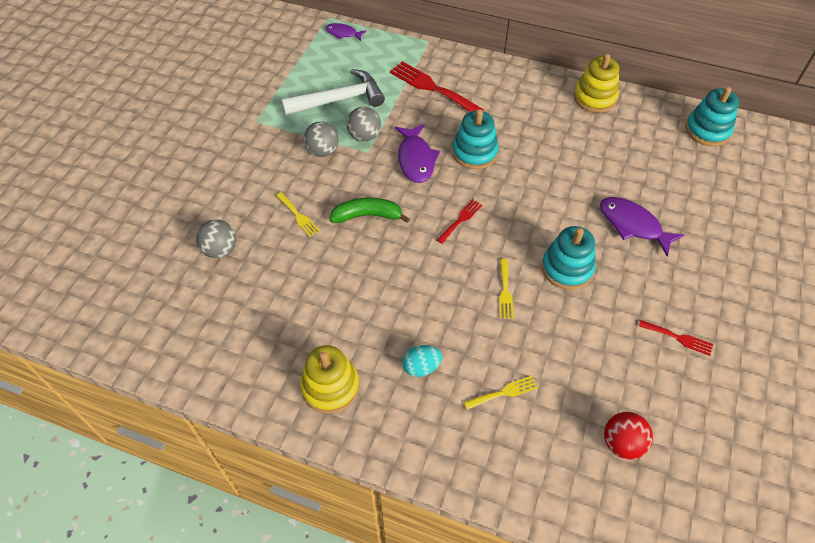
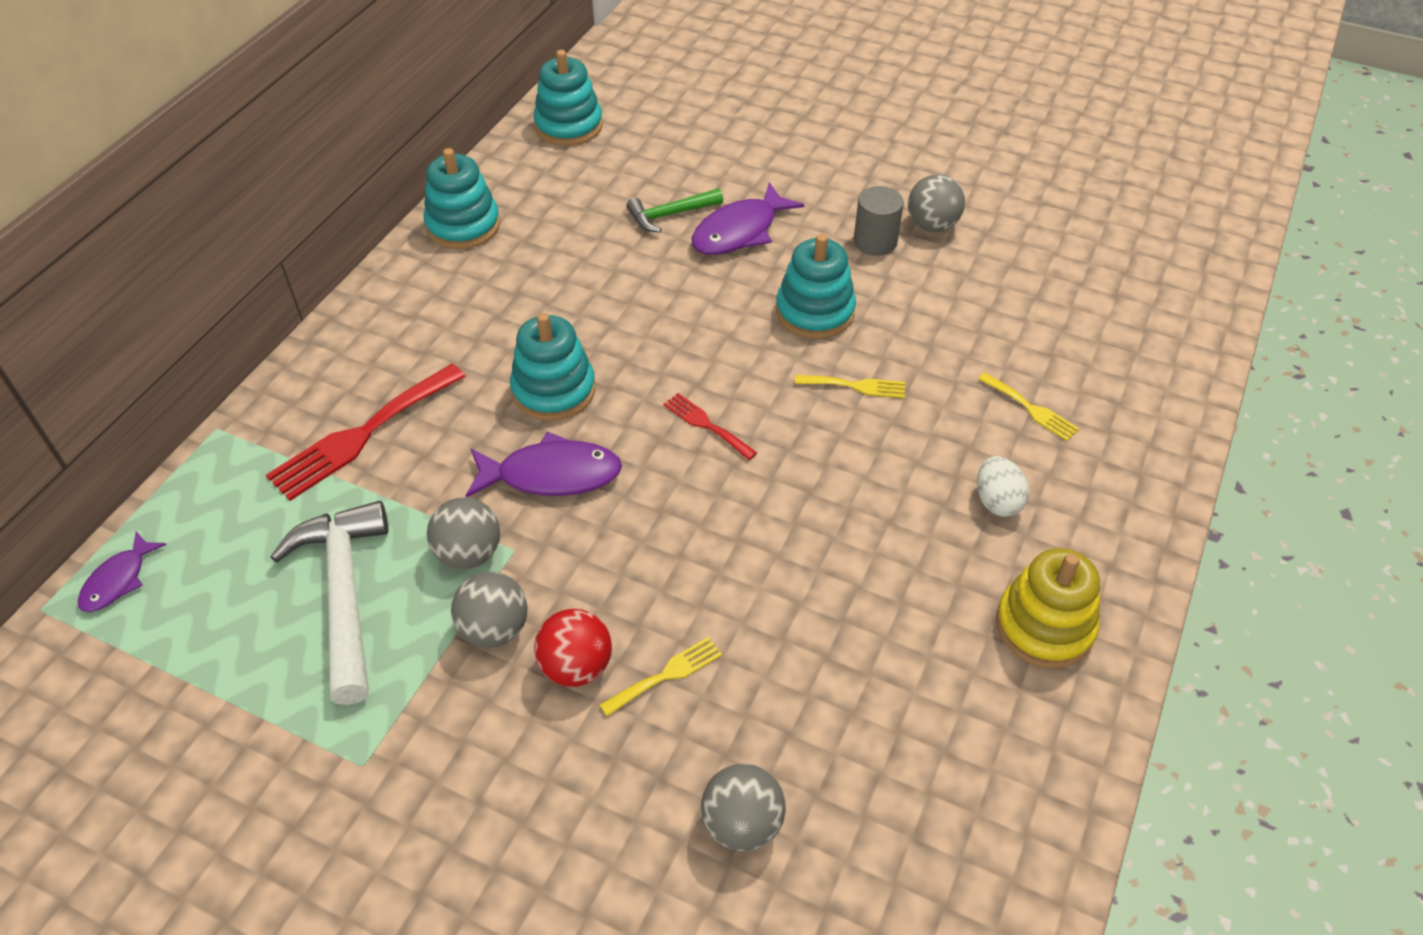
camera: 85 degrees left, 5 degrees down
(367, 216) = (680, 558): green banana -> none
(421, 367) = (997, 501): turquoise egg -> white egg
(504, 392) = (1031, 409): yellow fork -> yellow fork turned 150 degrees clockwise
(594, 98) = (463, 226): yellow stacking toy -> turquoise stacking toy
(622, 443) = (1091, 304): red ball -> red ball (576, 666)
(637, 188) = (670, 214): none -> green hammer
(648, 302) = (875, 241): none -> grey cylinder
(678, 338) = (932, 225): red fork -> grey ball

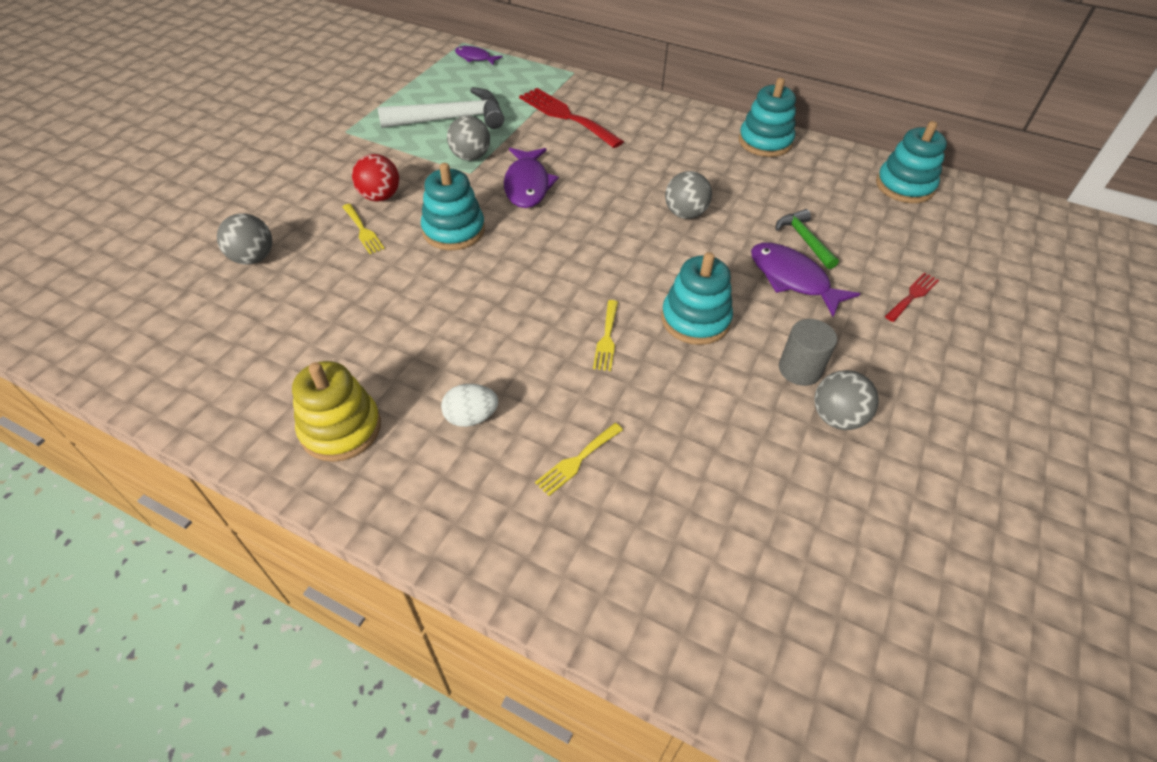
camera: 90 degrees right, 0 degrees up
(494, 629) = (415, 167): grey ball -> grey ball (685, 214)
(554, 390) = (602, 184): turquoise stacking toy -> turquoise stacking toy (454, 230)
(706, 425) = (567, 253): red fork -> red fork (912, 295)

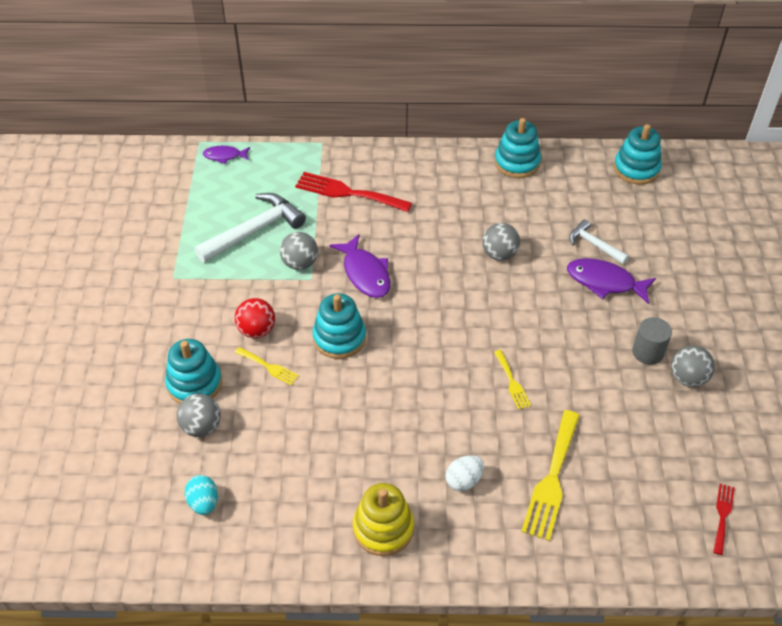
camera: 25 degrees left, 0 degrees up
(190, 325) = (204, 502): none -> turquoise egg
(577, 461) = (552, 479): yellow fork -> yellow fork, size x1.92
(695, 320) = (561, 342): turquoise stacking toy -> turquoise stacking toy (194, 383)
(804, 240) = (594, 245): green hammer -> white hammer
(912, 295) = (687, 264): red fork -> red fork (722, 515)

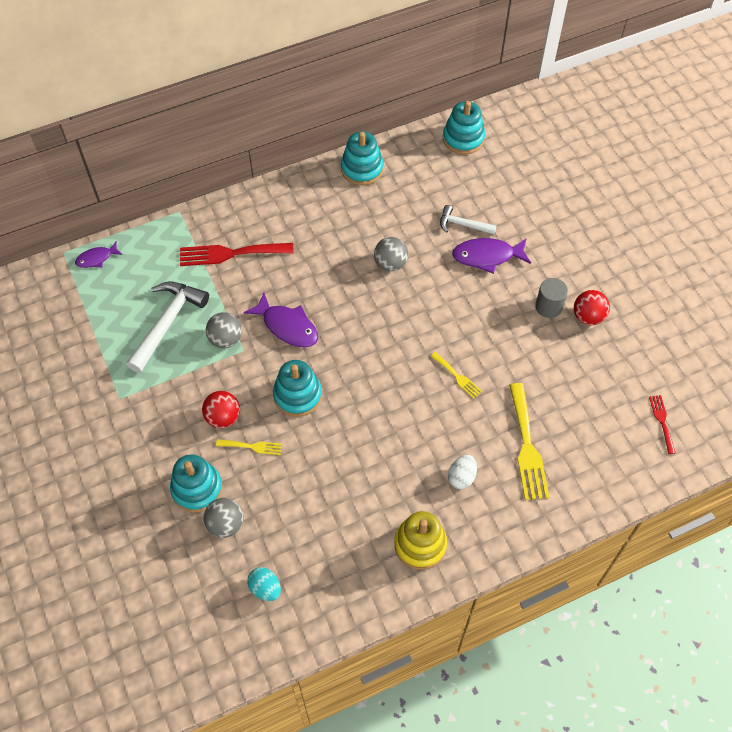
camera: 25 degrees left, 10 degrees up
(688, 378) = (588, 317): grey ball -> red ball

